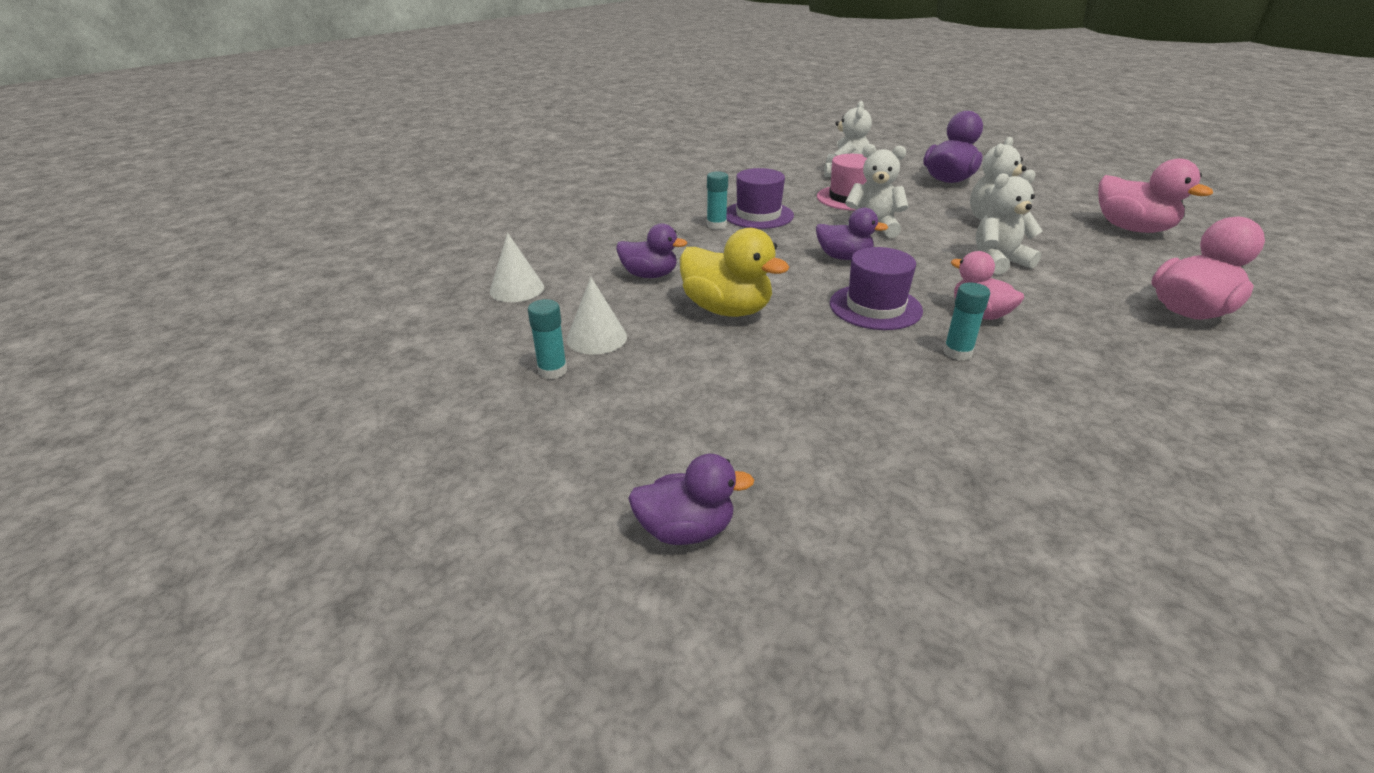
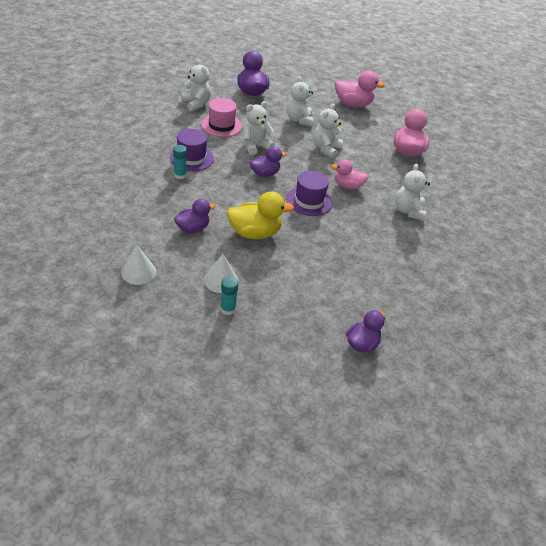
camera: 50 degrees left, 10 degrees up
(957, 352) = (359, 212): turquoise glue stick -> none
(1079, 389) = (408, 211): none -> white teddy bear

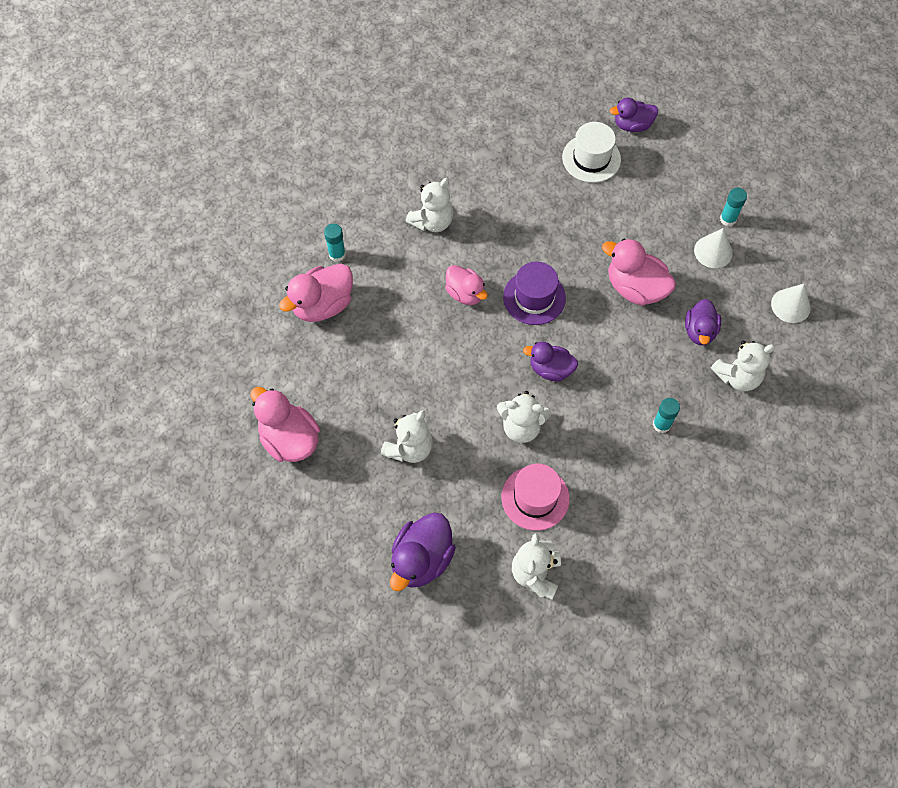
camera: 135 degrees left, 20 degrees up
(192, 158) = (625, 449): purple hat -> none
(193, 228) = (699, 331): purple duck -> purple duck turned 90 degrees counterclockwise
(255, 233) = (635, 288): yellow duck -> pink duck
(326, 149) = (428, 369): white teddy bear -> white teddy bear (737, 377)
(363, 300) = (591, 158): none -> white hat
(431, 173) = (337, 254): none -> turquoise glue stick

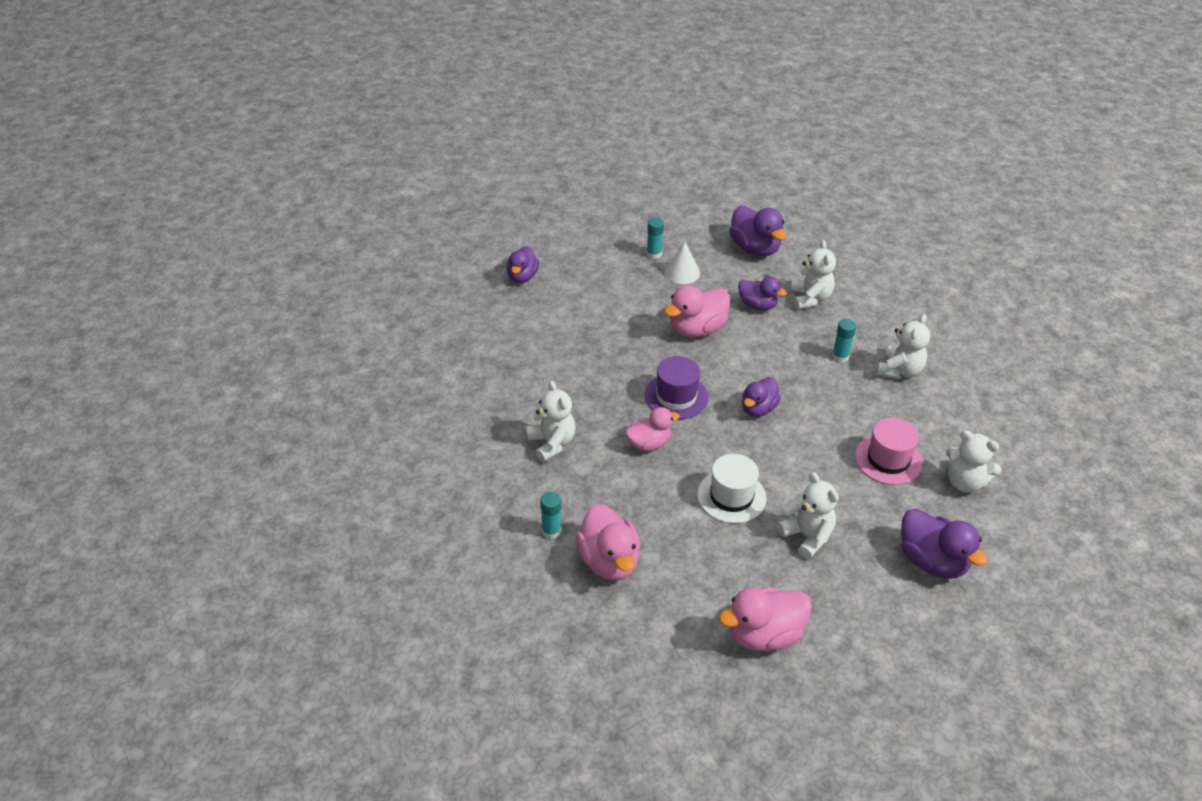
camera: 70 degrees left, 20 degrees down
(521, 427) = (811, 447): white teddy bear -> white teddy bear (899, 370)
(591, 158) = (543, 313): white hat -> white hat (731, 496)
(790, 305) = (755, 248): white cone -> purple duck

